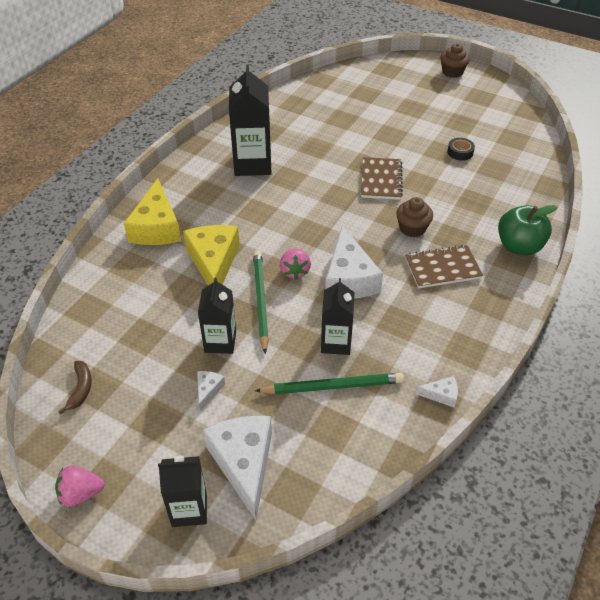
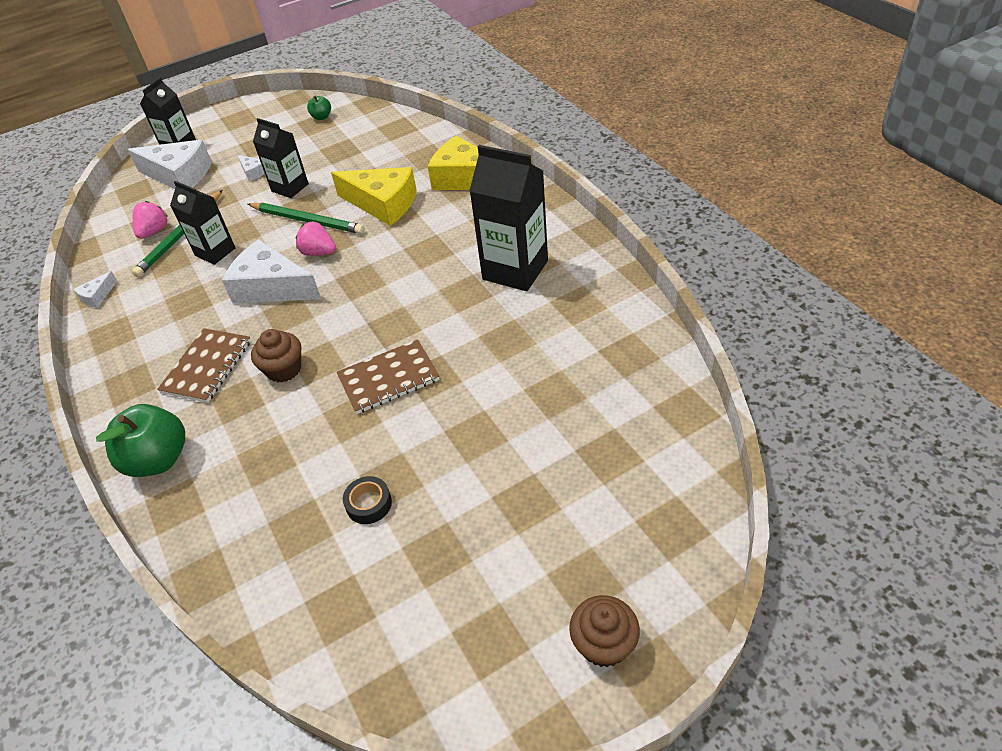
camera: 125 degrees right, 0 degrees up
(81, 389) = (321, 117): brown banana -> green apple
(81, 494) = (242, 109): pink strawberry -> pink strawberry (154, 231)
(381, 180) = (388, 378): brown notebook -> brown notebook turned 60 degrees counterclockwise

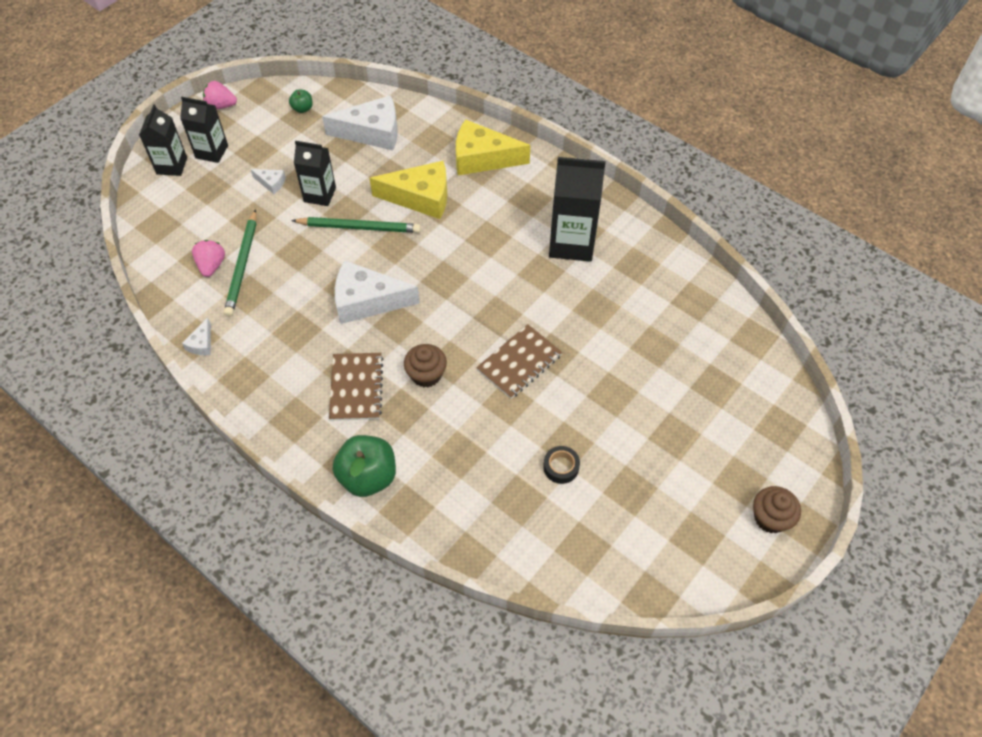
camera: 25 degrees left, 10 degrees up
(179, 175) = (195, 199): white cheese -> white cheese (372, 132)
(215, 252) = (289, 276): black carton -> black carton (212, 152)
(319, 252) = (390, 258): pink strawberry -> pink strawberry (221, 106)

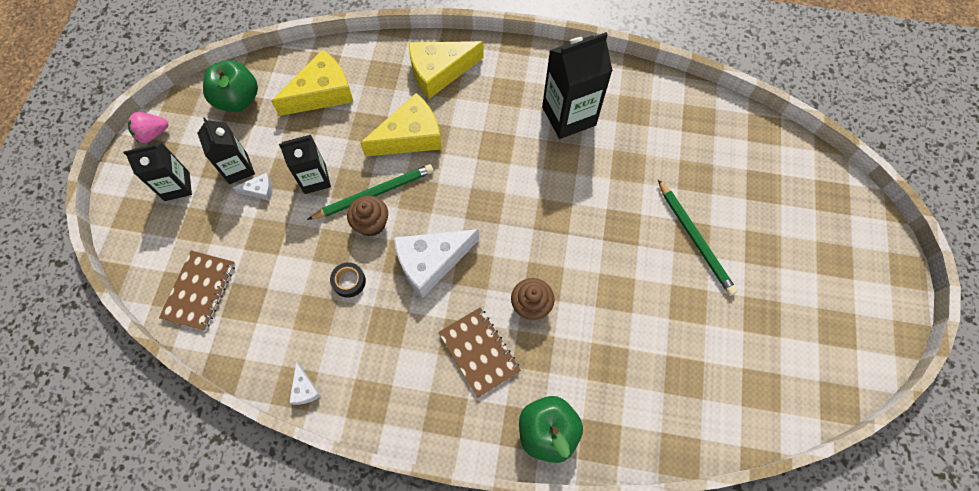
camera: 30 degrees left, 10 degrees up
(172, 166) = (145, 221): black carton -> black carton (238, 168)
(211, 265) = (259, 304): pink strawberry -> none
(242, 265) = (290, 288): green pencil -> green pencil (695, 239)
(302, 109) = (238, 99): green apple -> green apple, size x2.05
(372, 132) = (322, 93): white cheese -> yellow cheese
(519, 363) = (600, 250): brown notebook -> brown notebook (199, 291)
(561, 467) = (697, 327): black tape -> black tape (349, 281)
(770, 518) = (877, 279): brown cupcake -> brown cupcake (371, 223)

